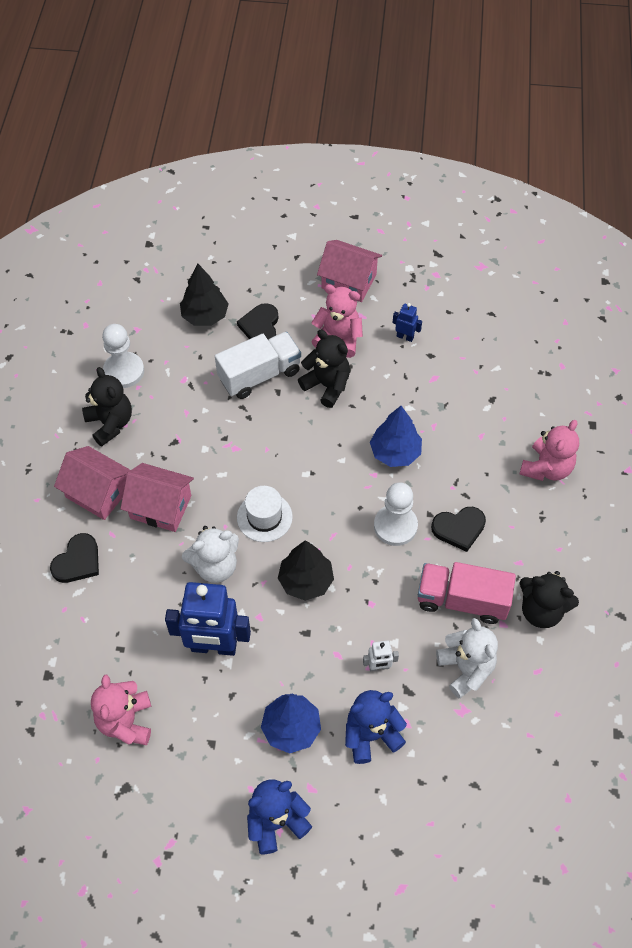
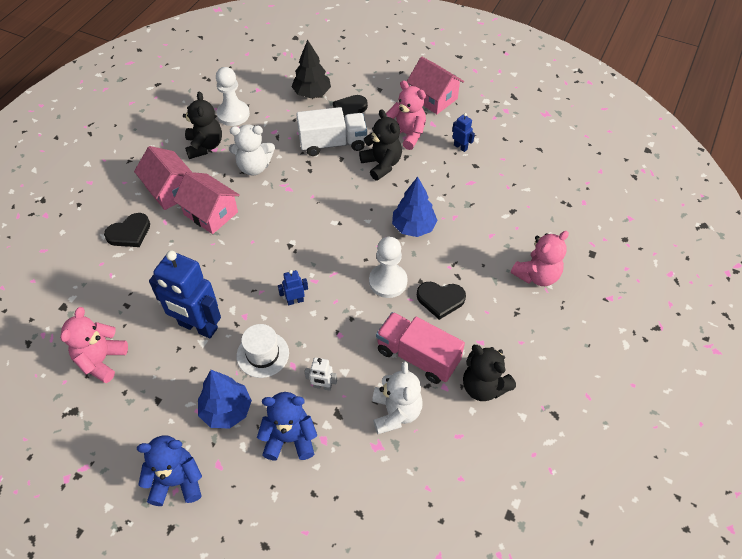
camera: 20 degrees right, 5 degrees down
(215, 566) = (229, 268): white teddy bear -> white teddy bear (254, 167)
(264, 517) = (286, 244): white hat -> white hat (262, 354)
(306, 581) = (295, 301): black tree -> blue robot

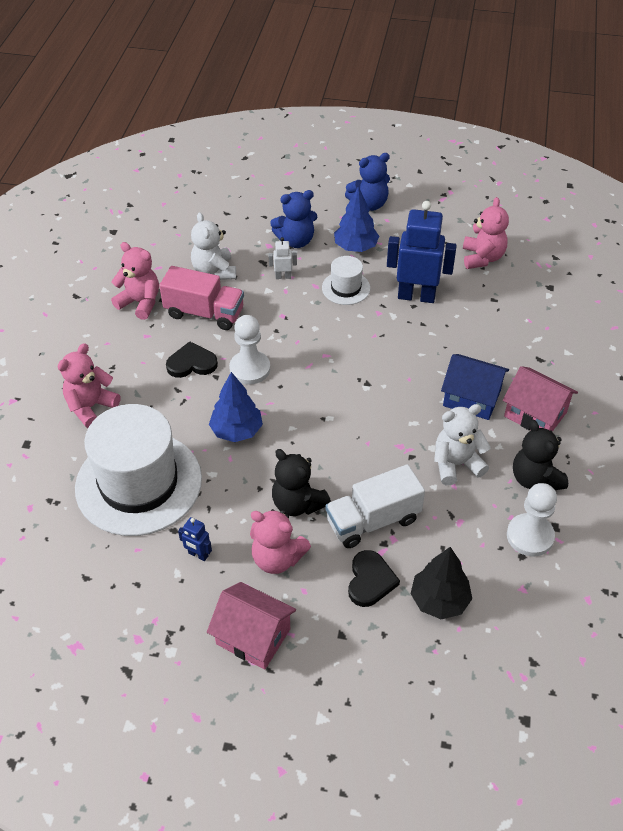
camera: 165 degrees right, 5 degrees down
(129, 233) = (543, 360): black heart -> none
(211, 213) = (471, 398): pink house -> blue house
(295, 301) = (336, 334): blue robot -> none
(483, 387) = (140, 303): black teddy bear -> pink teddy bear
(498, 202) = (138, 483): none -> white hat

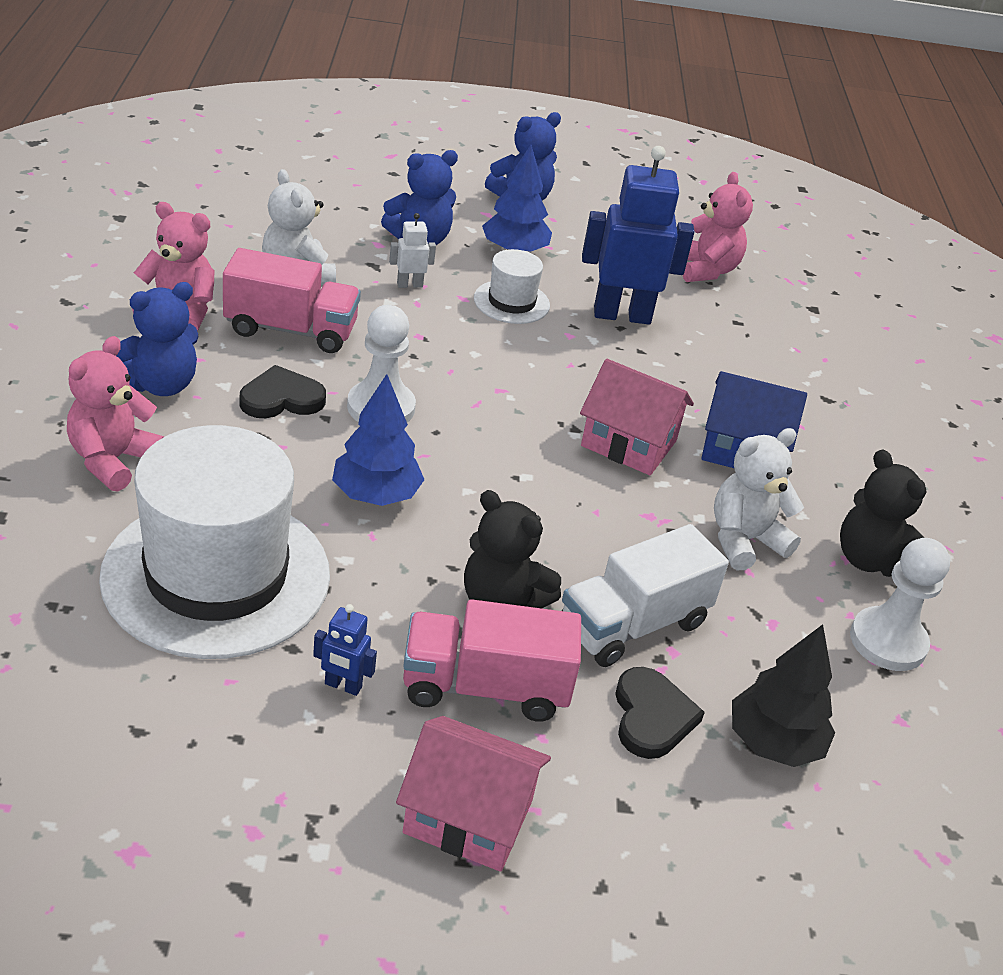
camera: 15 degrees left, 10 degrees down
(123, 354) = (161, 384): none -> blue teddy bear
(277, 558) = (485, 687): pink teddy bear -> pink truck
(535, 414) = (843, 471): pink house -> pink house (628, 443)

